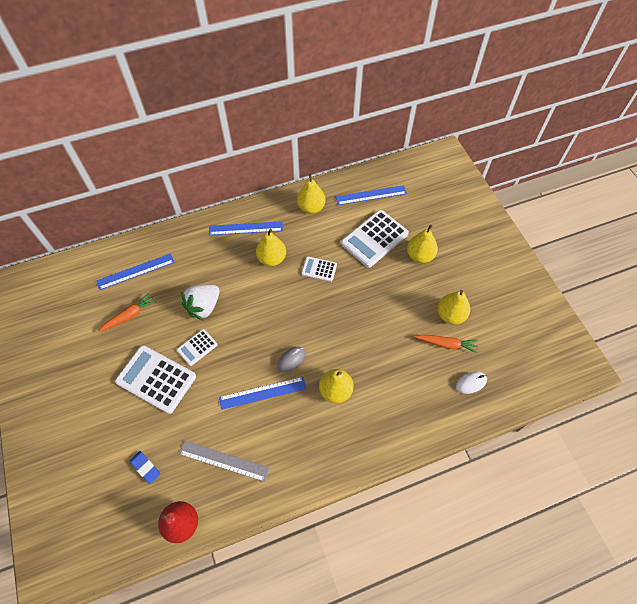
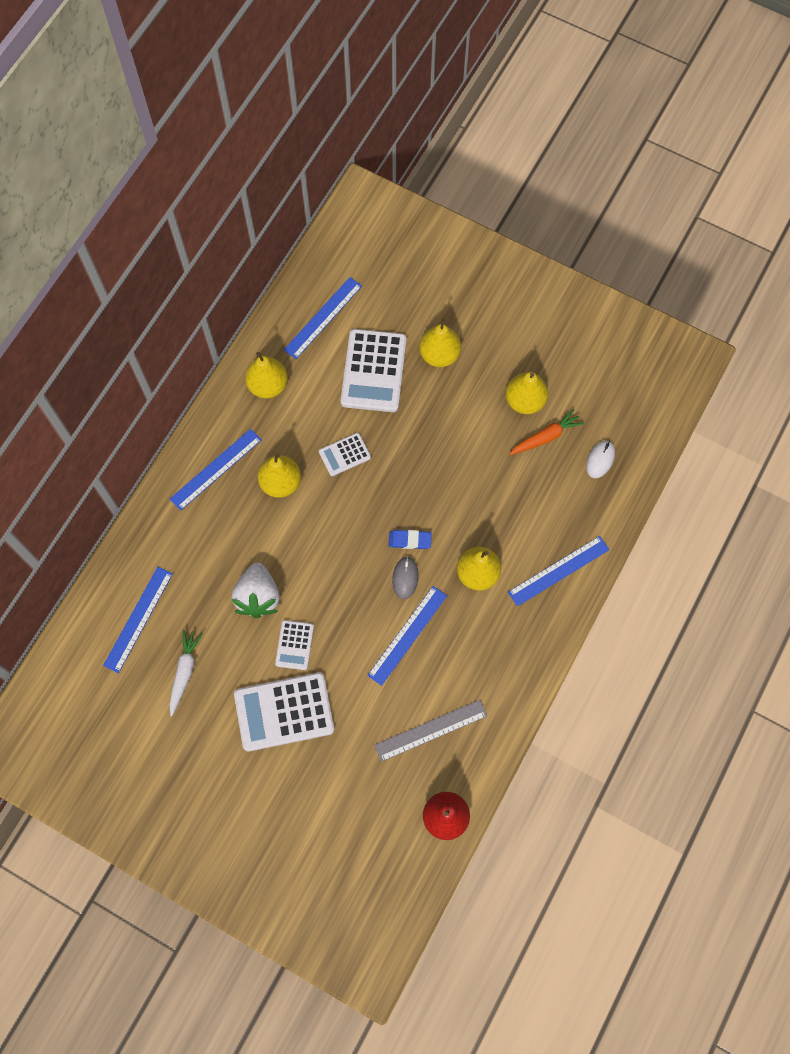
camera: 40 degrees left, 10 degrees up
(129, 315) = (184, 672): orange carrot -> white carrot
(145, 467) = (360, 801): blue eraser -> blue eraser (410, 540)
(387, 429) = (558, 571): none -> blue ruler

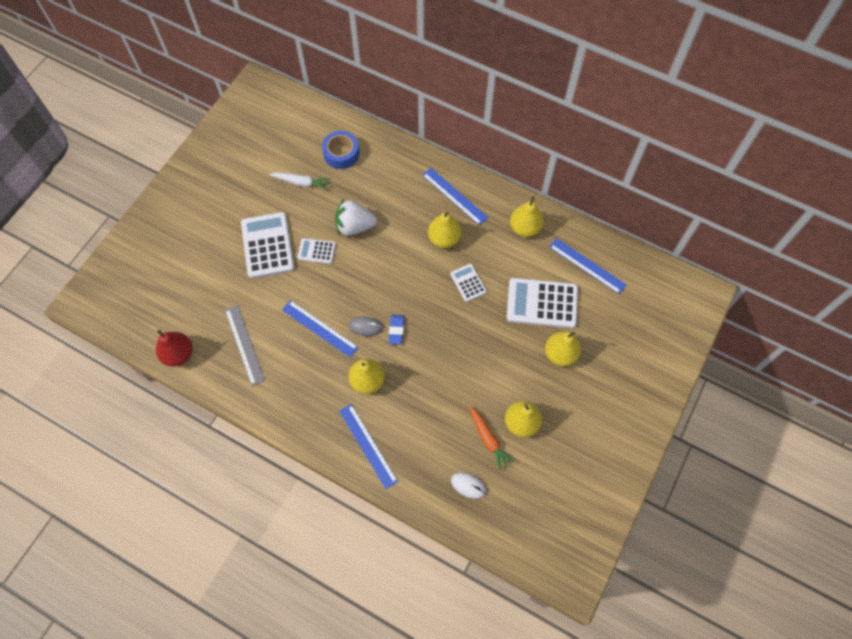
camera: 90 degrees right, 5 degrees down
(138, 619) = (341, 153): blue ruler -> blue tape

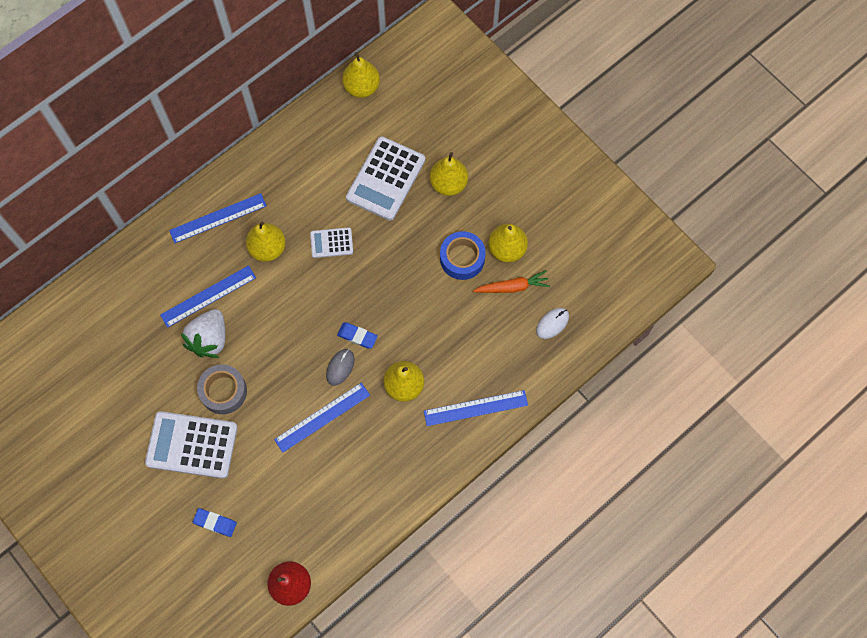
camera: 70 degrees left, 5 degrees up
(212, 283) = (215, 523): none -> blue eraser
(244, 344) = (309, 506): grey ruler -> none
(301, 183) = (123, 381): white carrot -> none
(316, 251) = (223, 391): white calculator -> grey tape
(341, 153) = (103, 323): blue tape -> blue tape (462, 258)
(525, 228) = (290, 161): yellow pear -> yellow pear (362, 87)
(587, 266) = (361, 118): blue ruler -> blue ruler (208, 296)

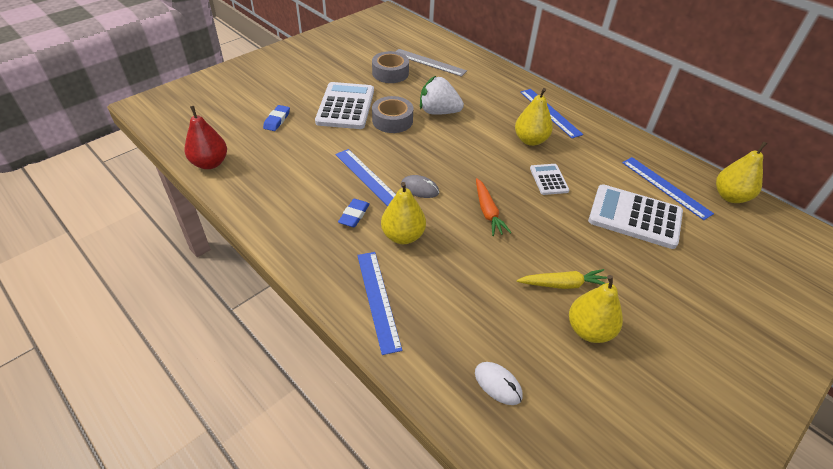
camera: 85 degrees right, 25 degrees down
(98, 343) = (429, 62): none -> grey ruler
(120, 392) = (390, 73): none -> grey tape
(208, 296) = (477, 110): blue ruler -> blue ruler (665, 187)
(357, 336) = (453, 200): blue eraser -> blue eraser (354, 215)
(448, 184) = (653, 270): yellow pear -> none
(462, 258) = (563, 284): blue tape -> yellow carrot
(512, 287) = (539, 337): orange carrot -> orange carrot (488, 212)

